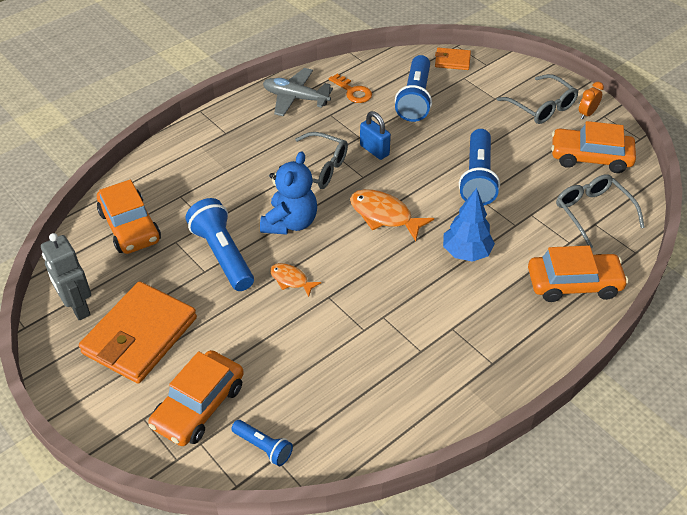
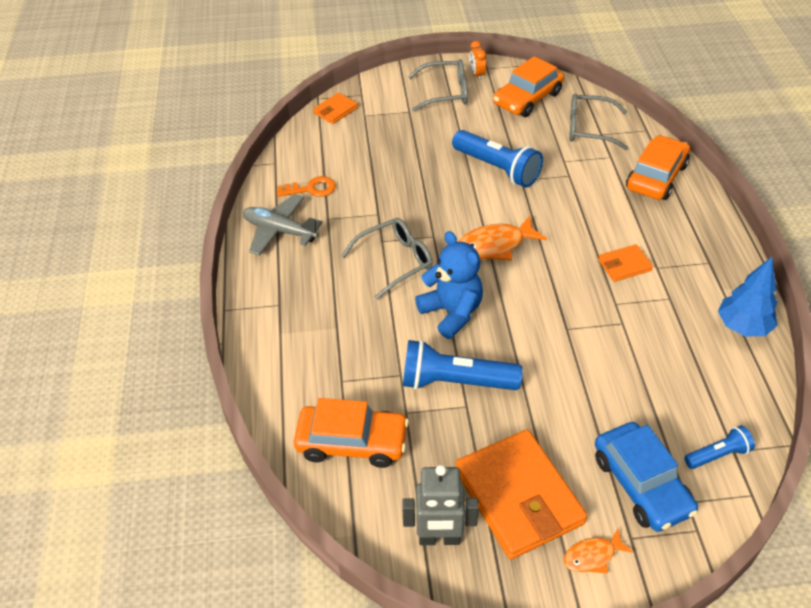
camera: 55 degrees left, 0 degrees up
(199, 406) = (641, 484): orange car -> blue car
(291, 280) = (527, 345): orange fish -> orange fish (592, 556)
(295, 98) = (280, 231): grey plane -> grey plane turned 60 degrees clockwise
(374, 150) = (405, 212): blue padlock -> none
(415, 99) = (362, 156): blue flashlight -> none
(434, 305) = (624, 265): none -> orange wallet
(466, 253) = (579, 218): blue tree -> blue tree (742, 327)

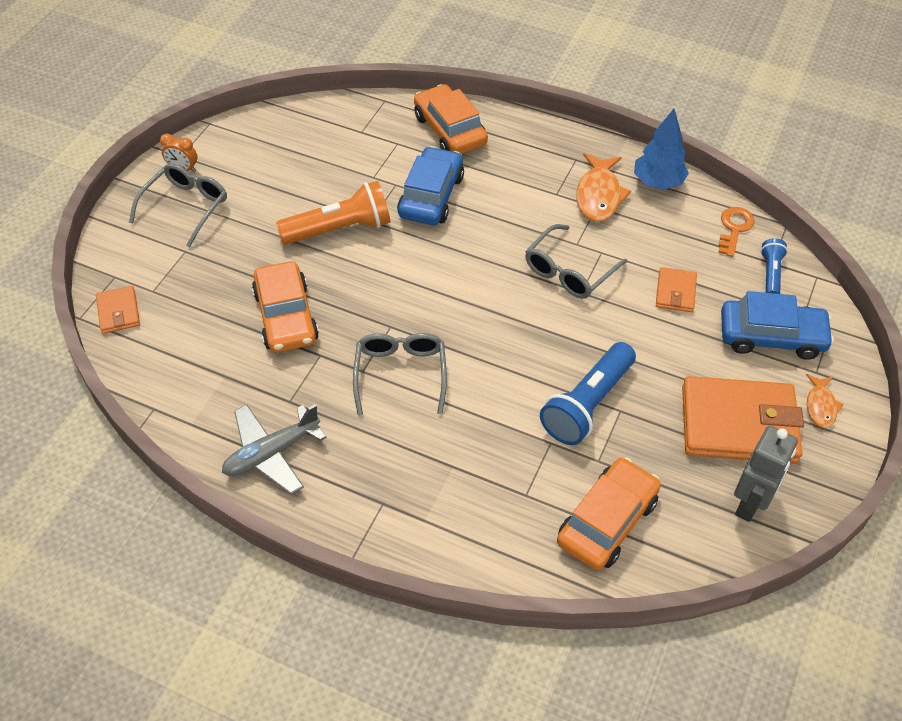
camera: 60 degrees left, 5 degrees up
(311, 189) = (229, 394): orange key -> orange key (734, 228)
(452, 312) = (502, 363): blue teddy bear -> none
(495, 245) = (442, 286): orange fish -> orange fish (599, 195)
(497, 169) = (340, 229): blue flashlight -> orange flashlight
(527, 98) = (260, 152): orange car -> orange car (286, 316)
(577, 199) = (431, 196): none -> blue car
(589, 129) = (346, 136): grey glasses -> grey glasses (569, 271)
(624, 265) = (538, 213): orange wallet -> orange wallet (675, 292)

